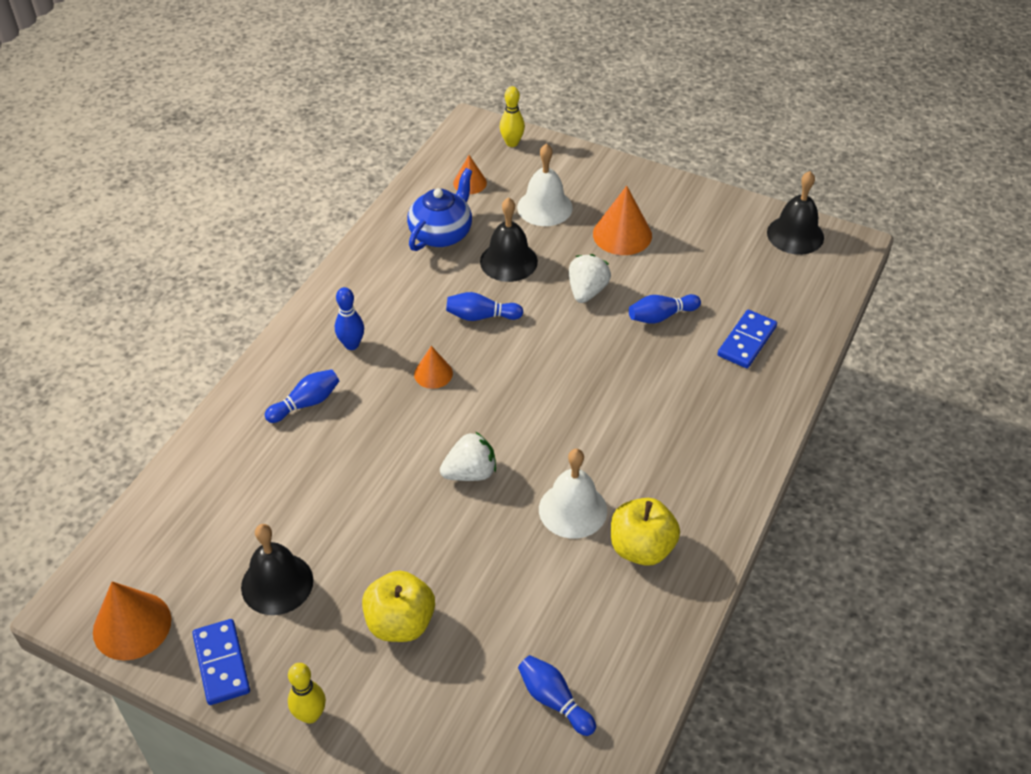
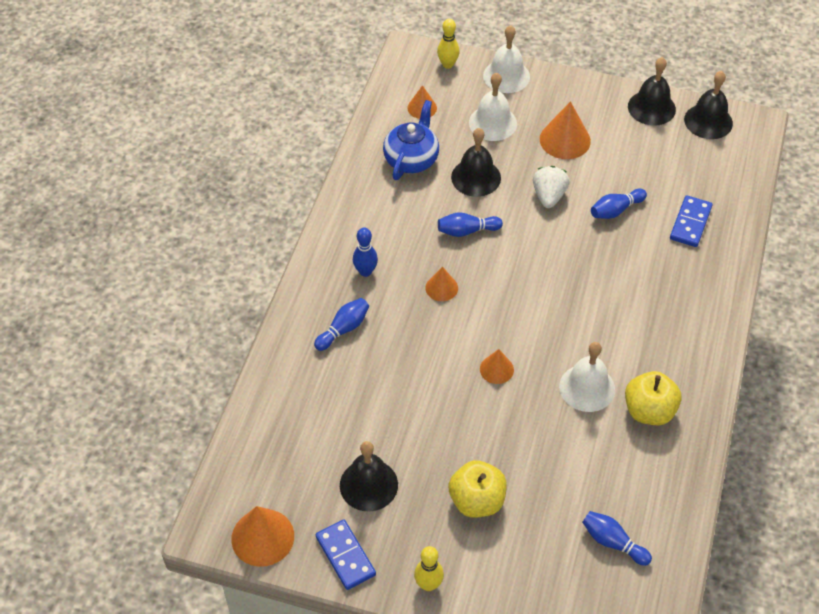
camera: 10 degrees left, 5 degrees up
(470, 473) = (496, 369): white strawberry -> orange cone
(574, 162) = (506, 76): none -> white bell
(732, 213) = (651, 108): none -> black bell

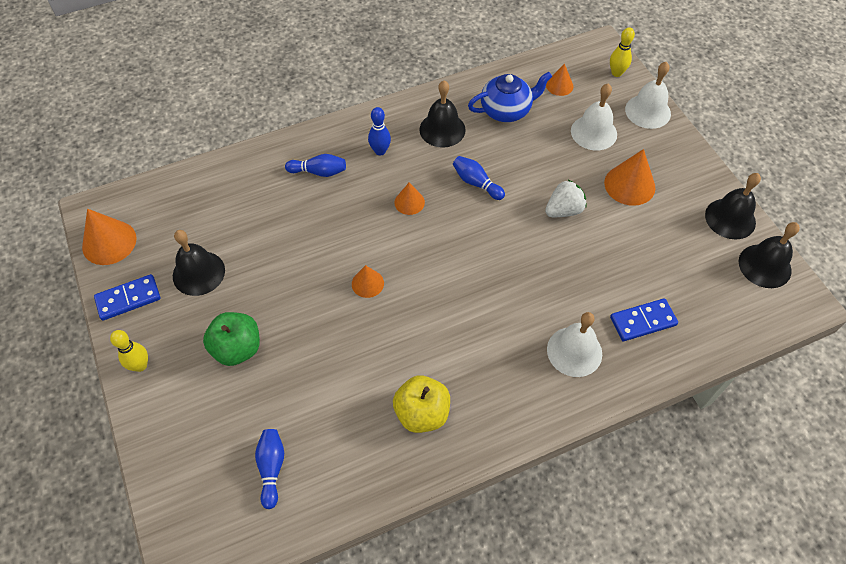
camera: 50 degrees right, 5 degrees up
(345, 556) = (128, 299): blue domino -> blue domino turned 45 degrees clockwise
(476, 177) = (531, 156): black bell -> black bell (442, 129)
(477, 501) = (237, 348): yellow apple -> green apple
(587, 388) = (405, 354): white bell -> white bell (574, 351)
(616, 210) = (598, 261): blue bowling pin -> none

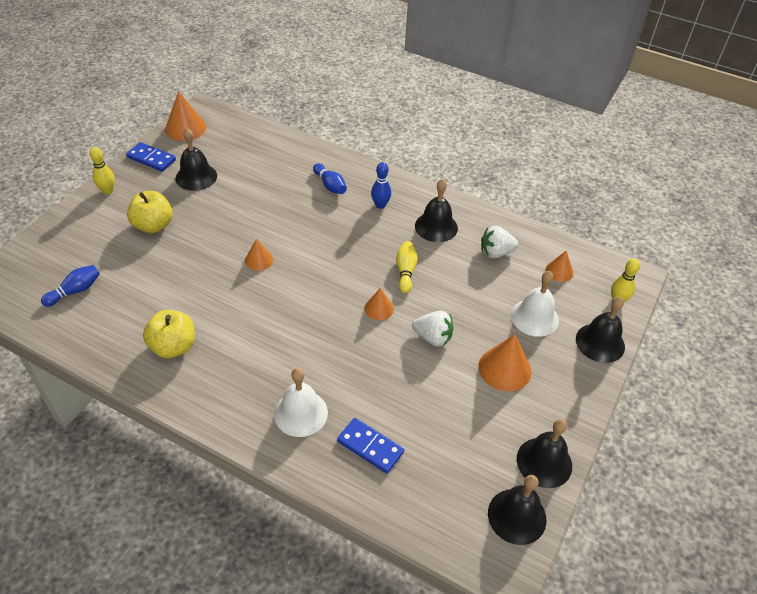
camera: 50 degrees right, 10 degrees down
(237, 348) = (153, 225): green apple -> yellow apple
(409, 202) = (350, 244): orange cone -> orange cone (379, 308)
(476, 183) = (405, 272): blue bowling pin -> yellow bowling pin
(506, 110) = (496, 252): blue teapot -> white strawberry
(648, 111) = (600, 342): white bell -> black bell

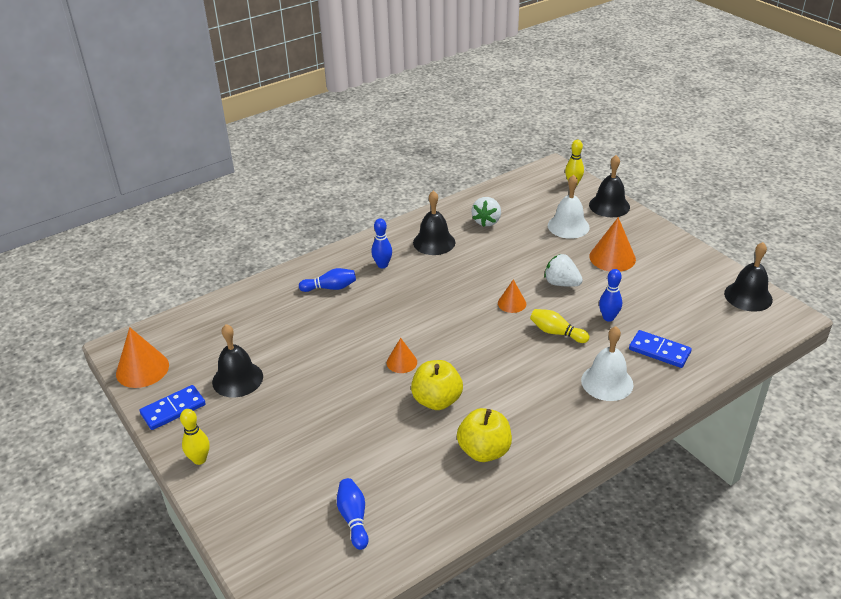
camera: 60 degrees left, 10 degrees down
(153, 225) = (292, 430): yellow apple -> yellow apple (437, 400)
(370, 447) = (659, 351): blue domino -> blue domino turned 60 degrees clockwise
(400, 390) = (608, 318): none -> blue bowling pin
(405, 272) = (477, 275): yellow bowling pin -> yellow bowling pin (556, 333)
(433, 337) = (561, 283): white strawberry -> white strawberry turned 105 degrees counterclockwise
(544, 462) = (706, 268): black bell -> none
(559, 271) = (527, 198): orange cone -> none

